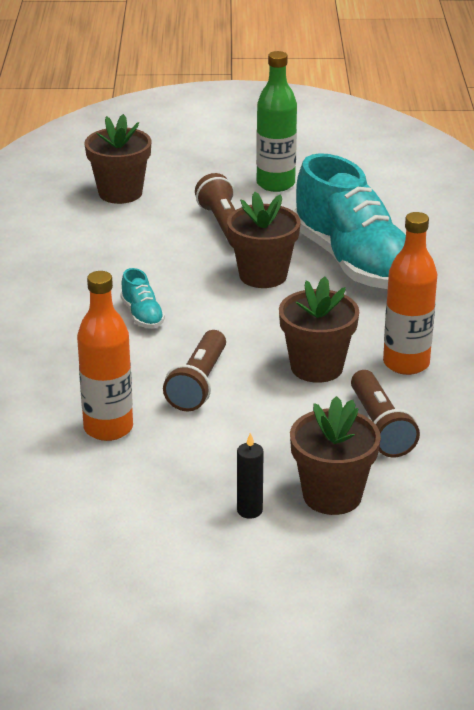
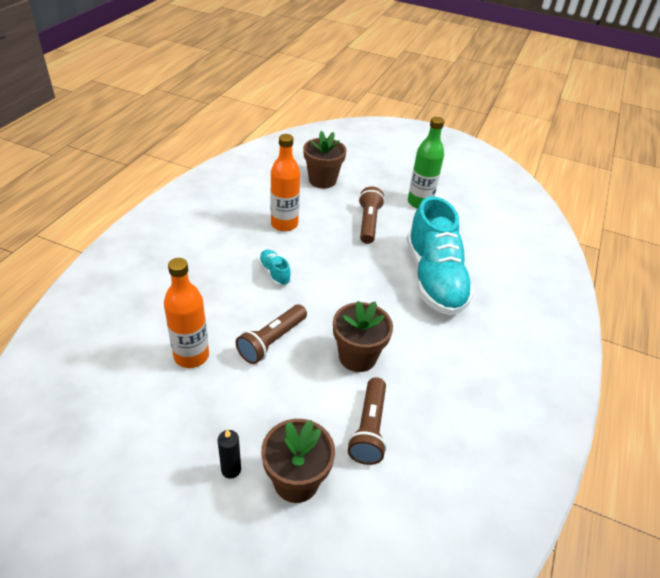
camera: 20 degrees right, 10 degrees up
(142, 315) = (274, 273): turquoise shoe -> turquoise shoe turned 150 degrees clockwise
(263, 275) = (369, 268): brown flower pot -> none
(406, 363) = (421, 377): orange bottle -> orange bottle (284, 224)

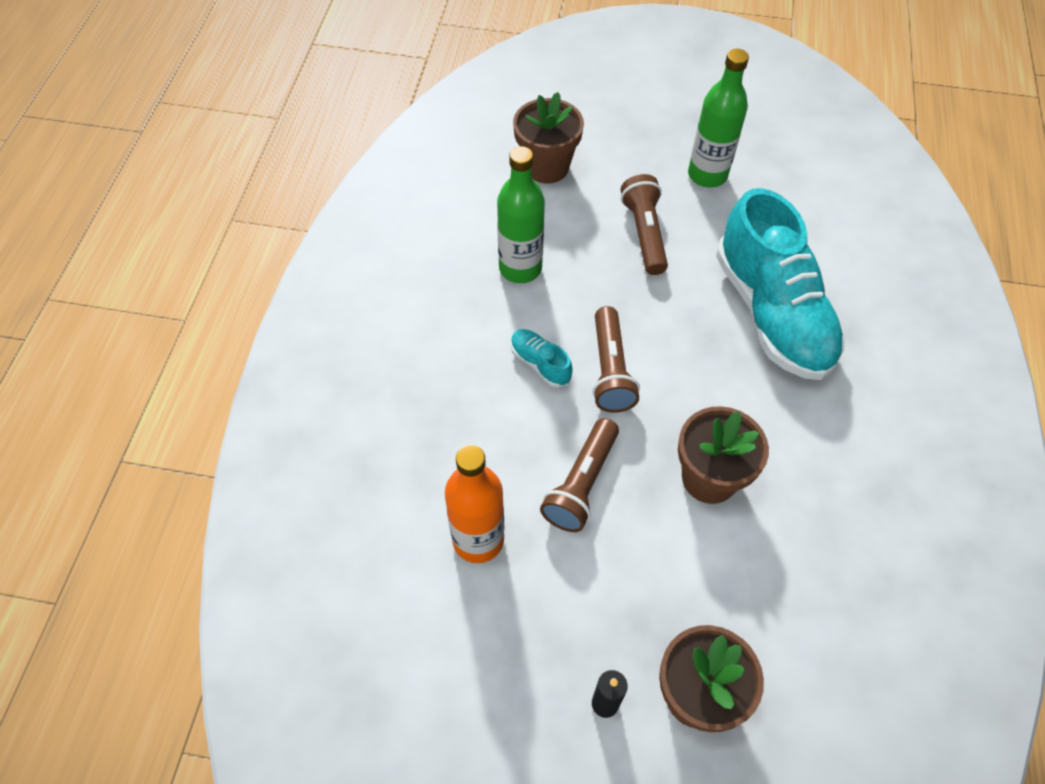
camera: 10 degrees left, 15 degrees up
(284, 224) = (520, 268): orange bottle -> green bottle
(368, 429) = (763, 590): brown flashlight -> brown flashlight (610, 370)

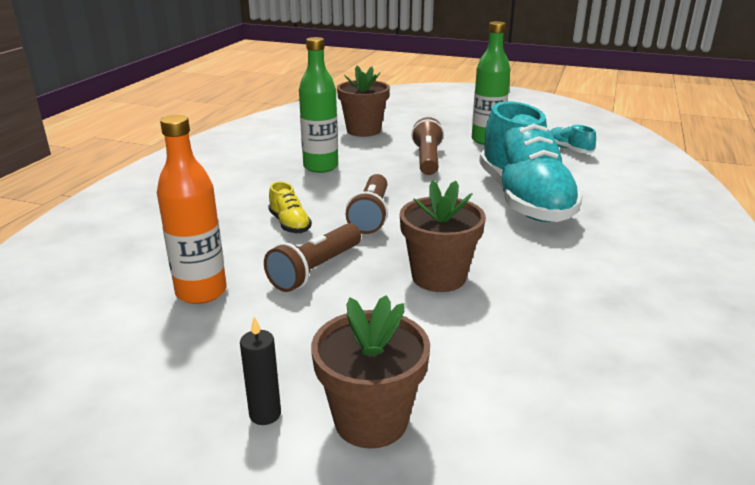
camera: 10 degrees right, 30 degrees down
(525, 401) = (290, 224): none -> yellow shoe
(540, 363) = (312, 208): turquoise shoe -> turquoise shoe (569, 149)

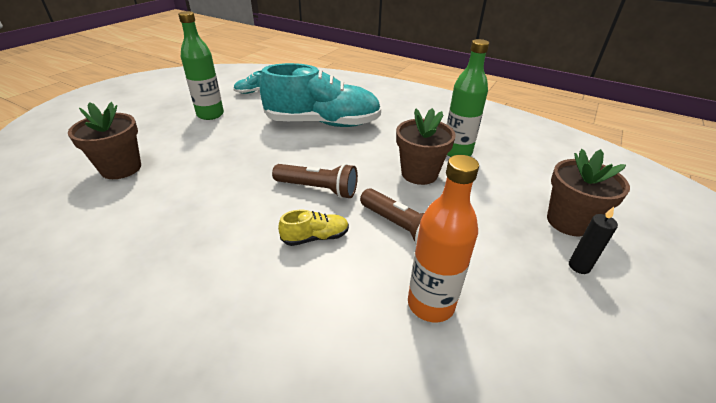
camera: 80 degrees left, 10 degrees up
(320, 167) = (194, 206): green bottle -> green bottle (457, 152)
(427, 159) = (226, 146): brown flashlight -> none

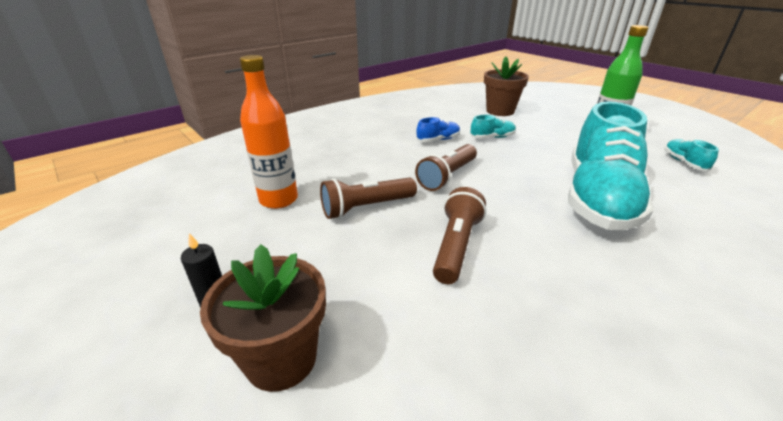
camera: 110 degrees right, 5 degrees down
(214, 169) = (492, 137): none -> turquoise shoe
(226, 206) = (438, 140): none -> blue shoe
(315, 237) = (382, 167): yellow shoe -> none
(419, 174) = (456, 246): brown flower pot -> brown flashlight
(457, 152) = (511, 307): green bottle -> none

